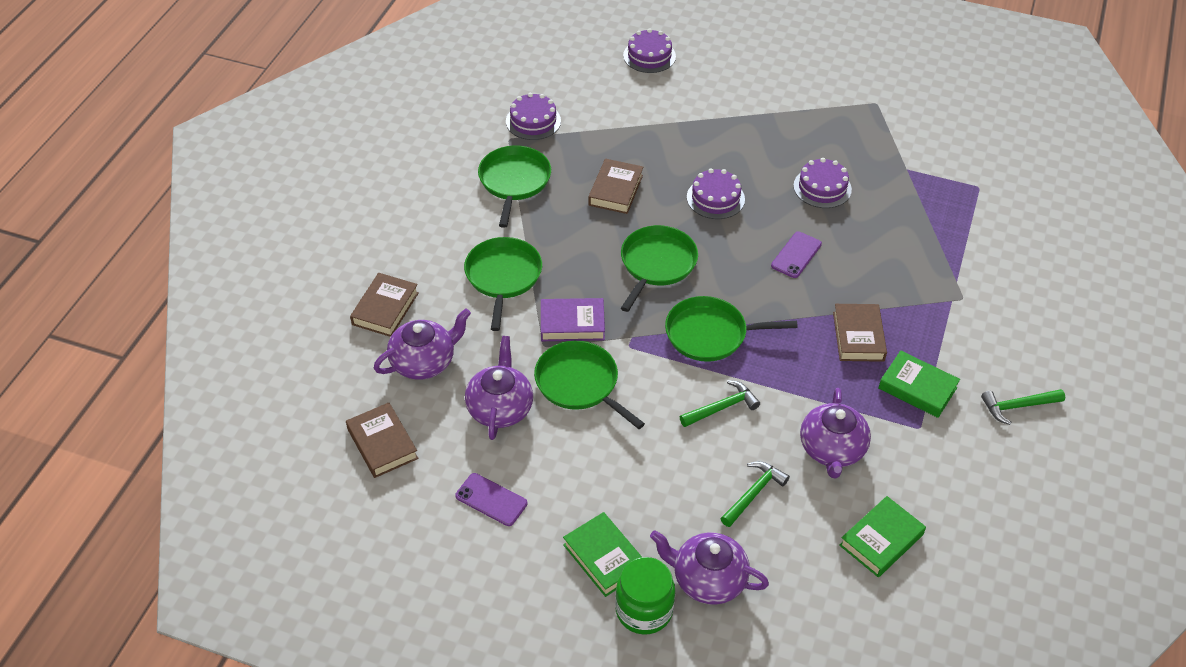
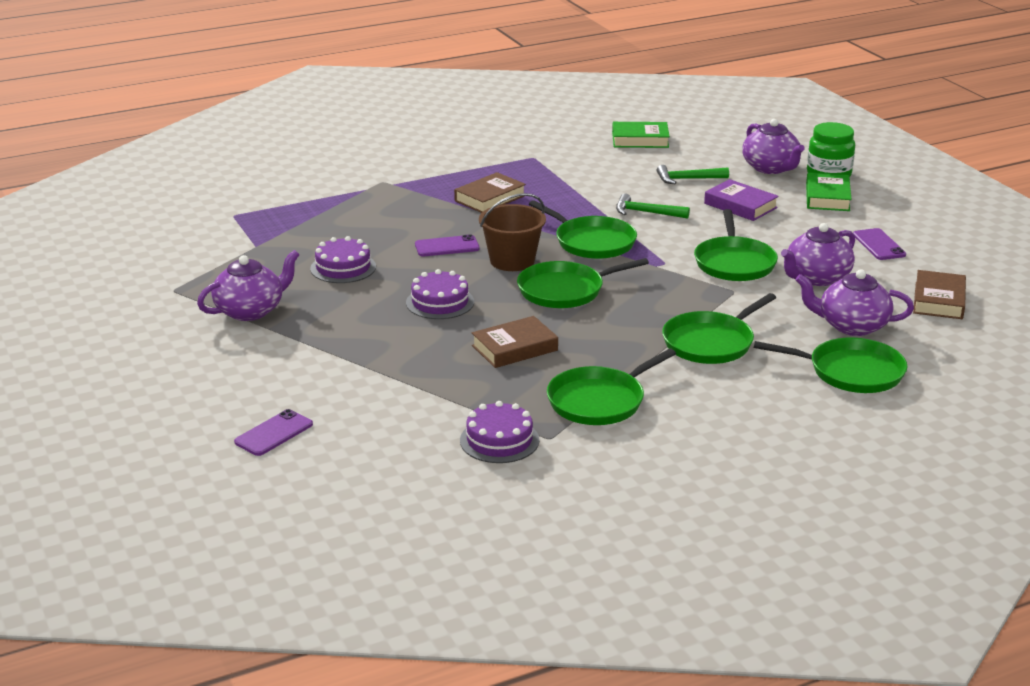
camera: 135 degrees left, 20 degrees down
(385, 308) = (851, 372): brown book -> green pan
(572, 324) = (692, 292): purple book -> purple book (740, 205)
(649, 56) = (274, 433): purple cake -> purple phone
(733, 271) = (512, 261): none -> brown bucket
(832, 449) = (605, 172): purple teapot -> purple teapot (250, 310)
(917, 388) = (500, 168): green book -> none
(1017, 406) = (456, 140): green hammer -> none

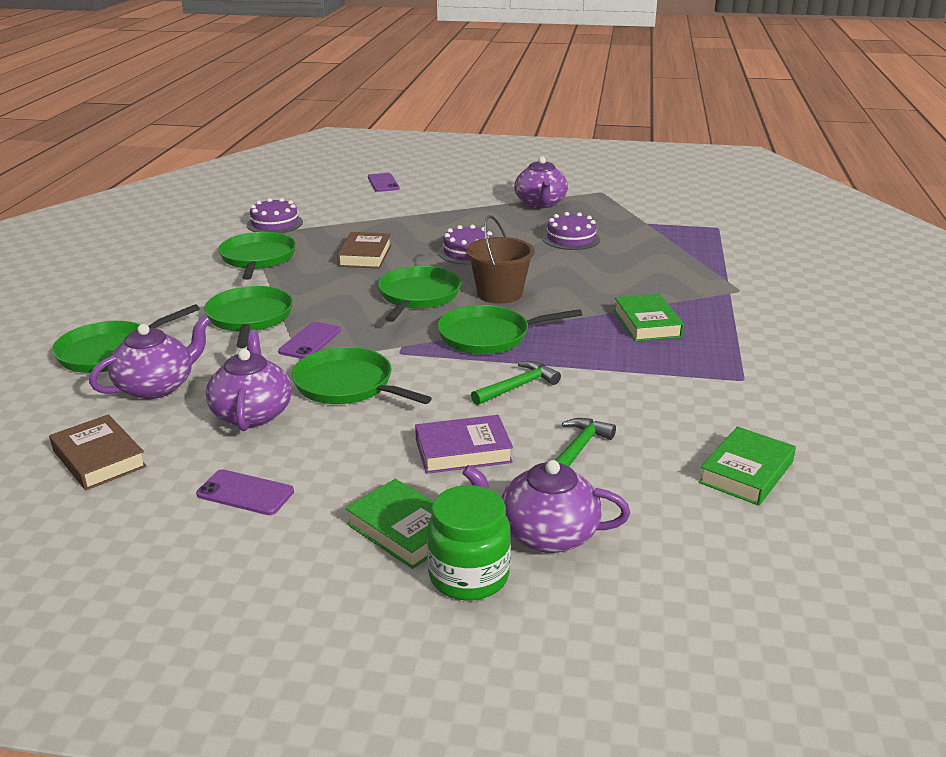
camera: 125 degrees right, 0 degrees up
(447, 246) = (561, 278): purple phone -> purple phone (310, 341)
(490, 198) = (647, 323): brown book -> green book

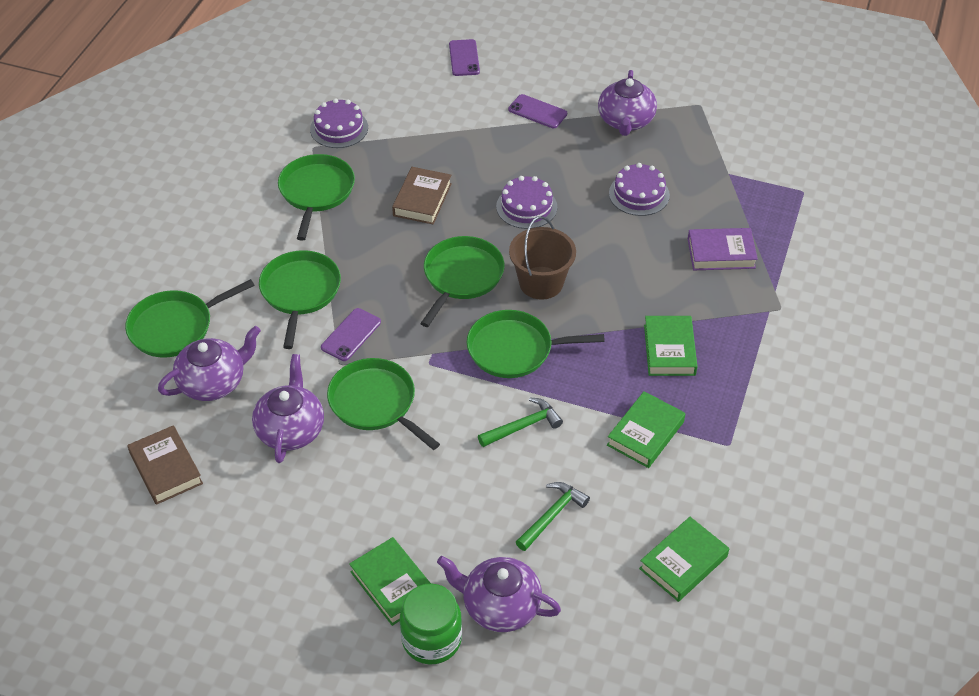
camera: 10 degrees right, 20 degrees up
(245, 493) = (277, 525): purple phone -> purple phone (537, 112)
(463, 451) = (457, 502): purple book -> purple book (721, 253)
(651, 380) = (645, 433): none -> green book

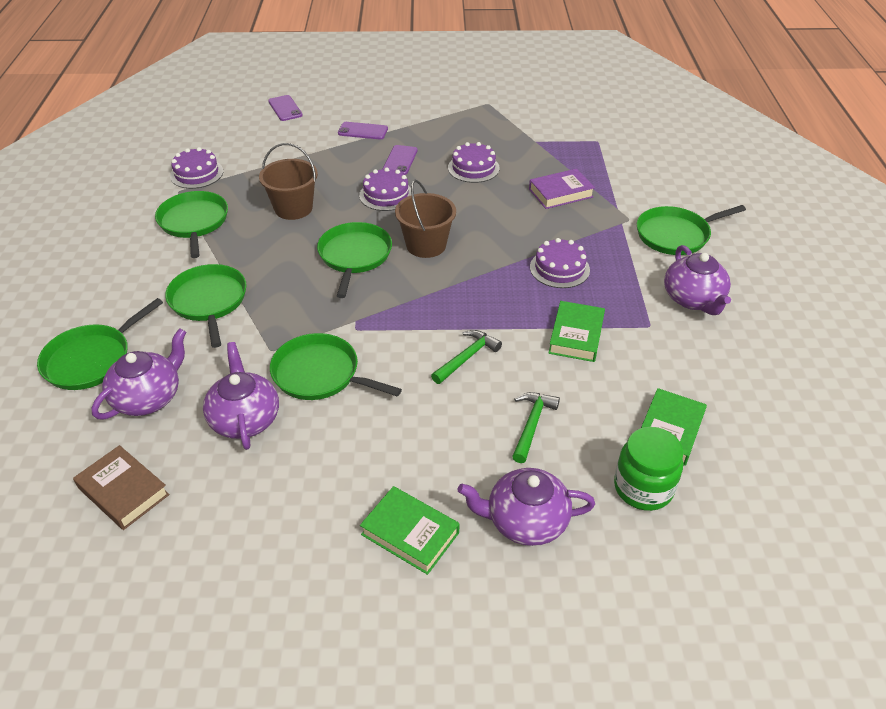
camera: 20 degrees left, 5 degrees down
(351, 335) = (272, 324): purple phone -> purple phone (400, 160)
(422, 200) = (293, 208): brown book -> brown bucket
(431, 639) = (474, 575): green jar -> green jar (643, 488)
(514, 349) = (428, 299): green pan -> green pan (675, 235)
(625, 121) = (436, 124): purple teapot -> purple teapot (693, 299)
(669, 350) = (559, 268): green book -> purple cake

